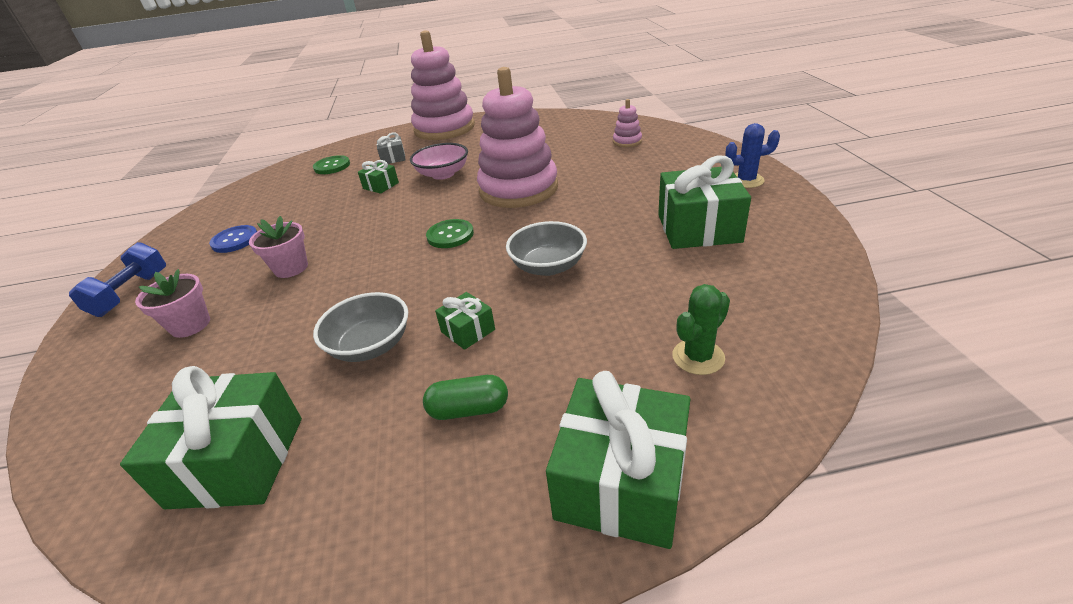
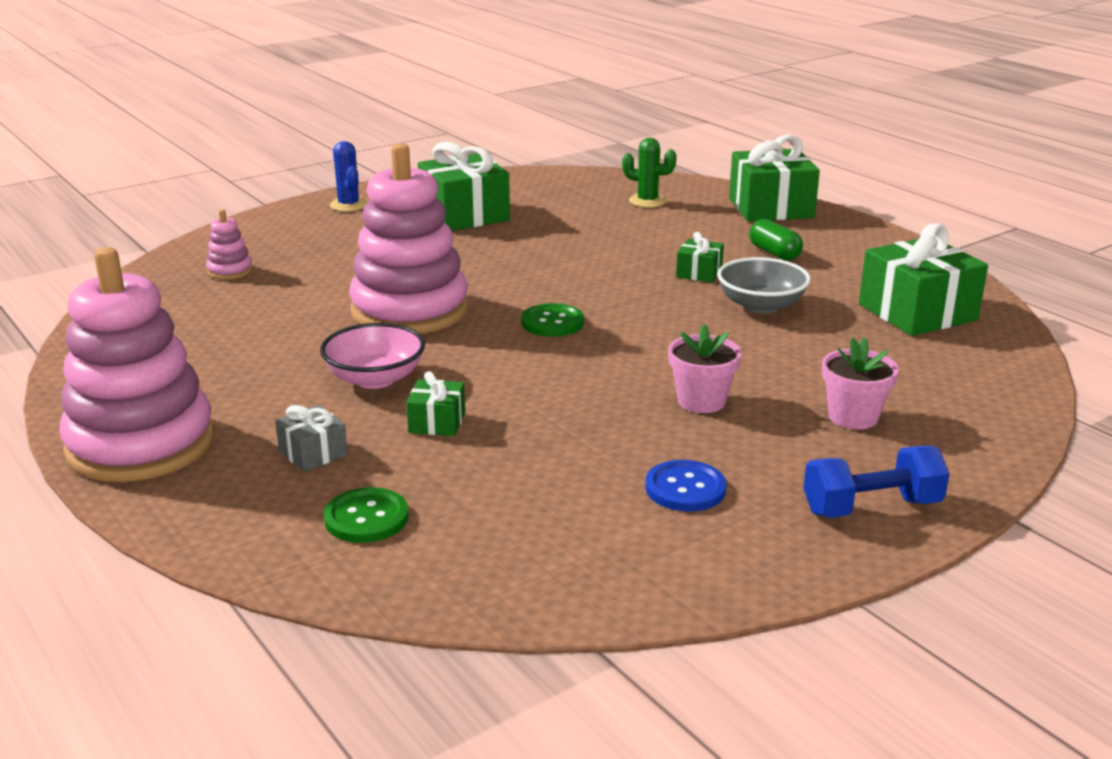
camera: 120 degrees left, 10 degrees down
(548, 266) = (576, 262): grey bowl -> none

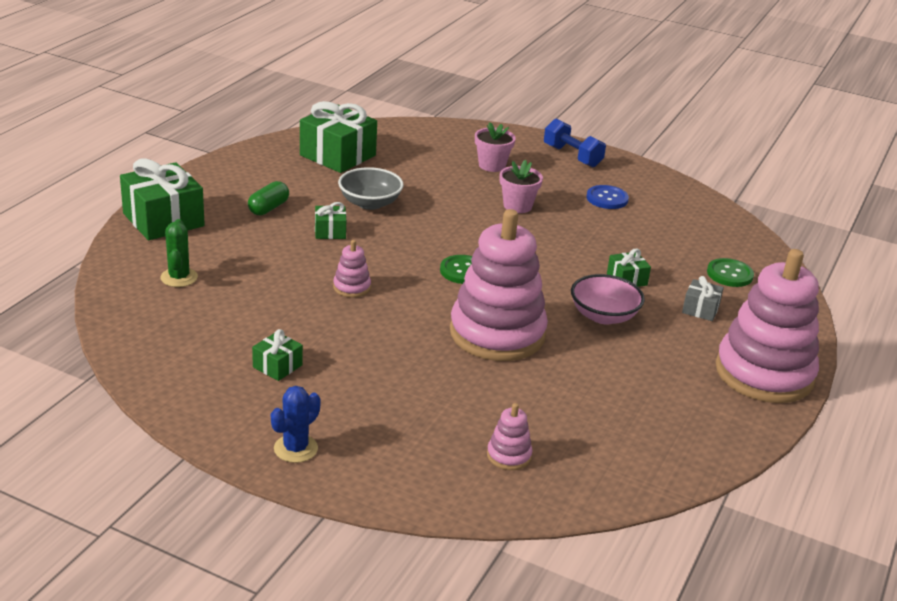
camera: 120 degrees left, 5 degrees up
(464, 215) = (277, 366): green gift -> green gift, size x0.49
(567, 262) = (352, 287): none -> pink stacking toy

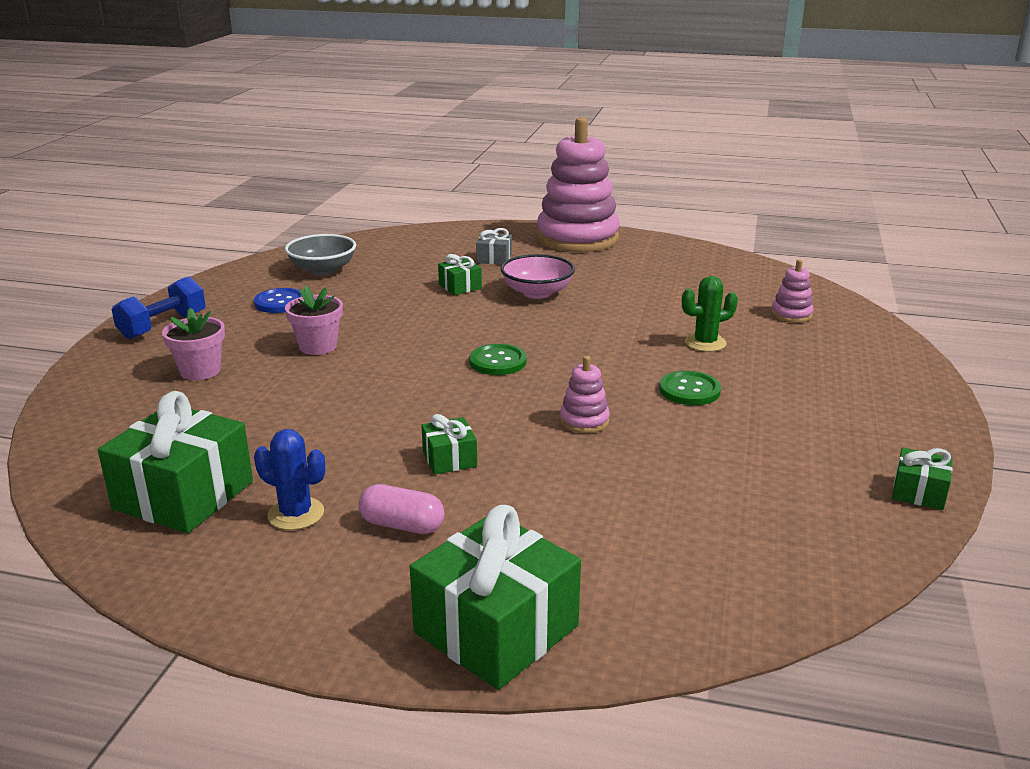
camera: 100 degrees left, 5 degrees down
(179, 277) = (664, 560): green cactus -> green cactus (705, 343)
(268, 208) = (402, 525): green capsule -> pink capsule
(277, 366) = (787, 439): green gift -> green gift (918, 492)
(295, 448) = (903, 404): blue cactus -> blue cactus (296, 514)
(370, 203) = (349, 442): grey bowl -> grey bowl (323, 270)
(497, 333) = (610, 334): pink stacking toy -> none
(729, 274) = (422, 250): green button -> green button (689, 390)

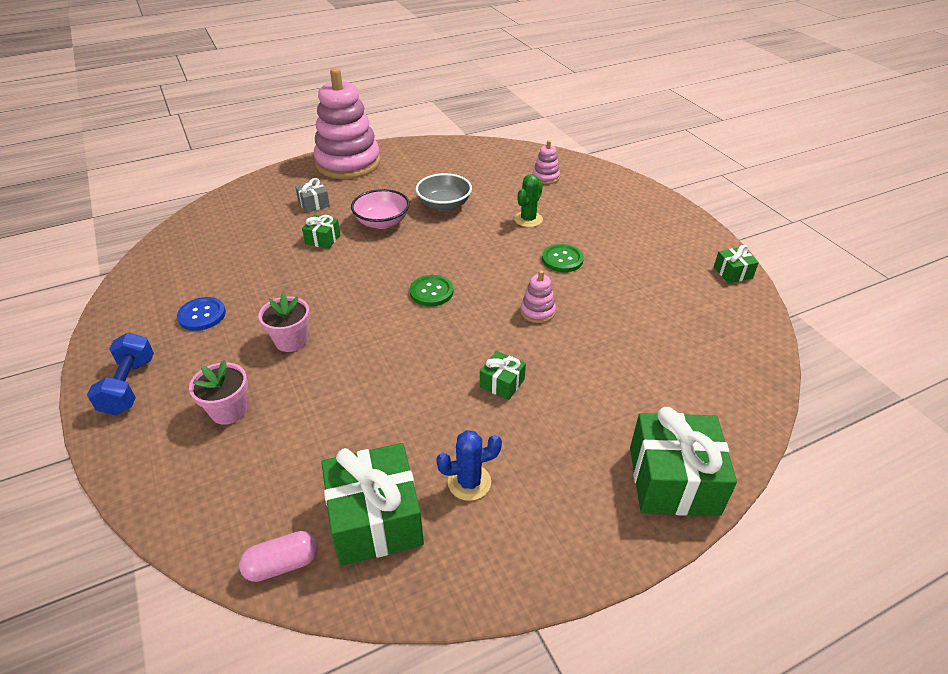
camera: 40 degrees left, 15 degrees up
(323, 270) = (193, 268): grey bowl -> grey bowl (444, 205)
(402, 525) = (540, 447): pink capsule -> pink capsule (282, 564)

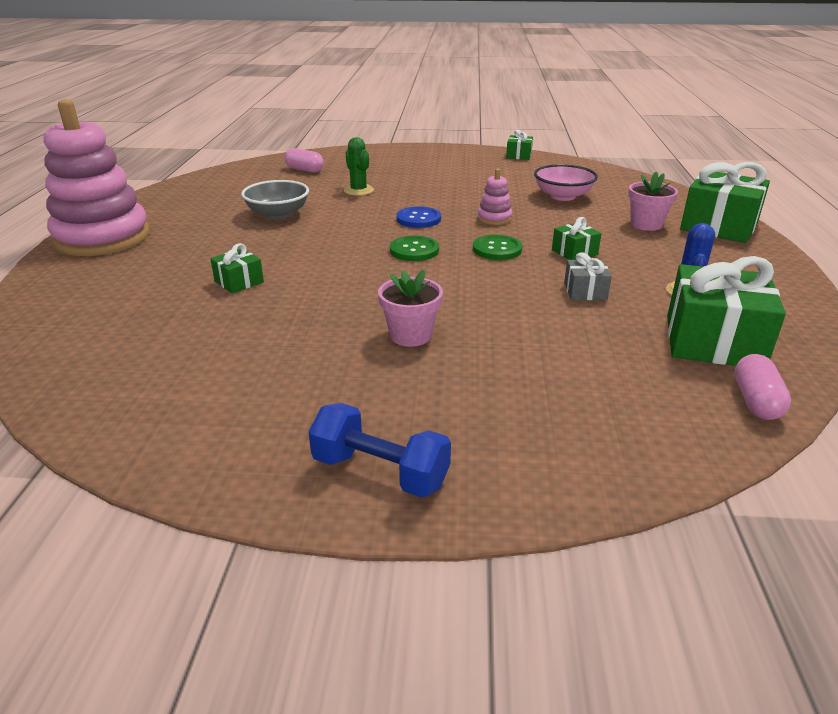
camera: 60 degrees left, 10 degrees down
(202, 315) = (286, 387): blue button -> blue button (418, 219)
(229, 410) = (500, 396): pink flower pot -> pink flower pot (646, 224)
(314, 204) = (154, 273): grey gift -> grey gift (585, 291)
(382, 222) = (258, 246): pink bowl -> pink bowl (563, 196)
(545, 177) = (304, 170): pink stacking toy -> pink capsule
(562, 259) = (434, 194): green button -> green button (497, 249)

